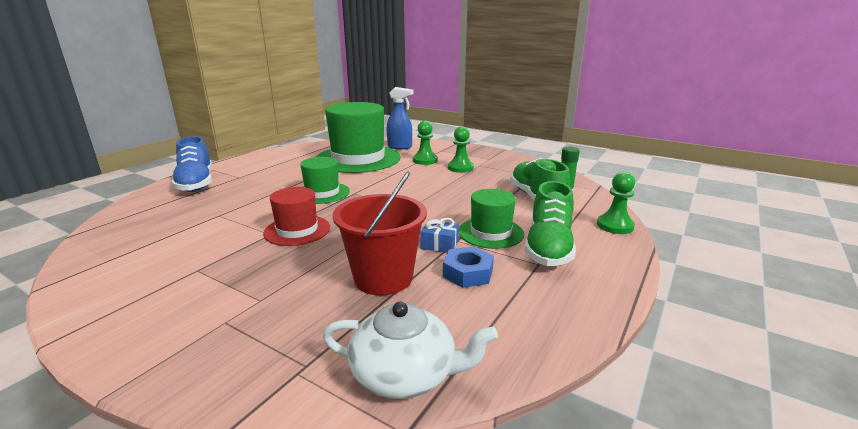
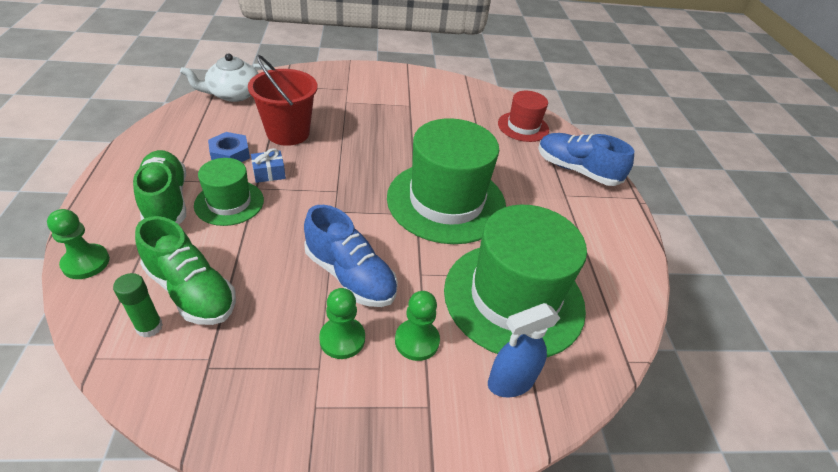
camera: 140 degrees right, 20 degrees up
(297, 230) = (398, 150): red hat -> red hat (523, 127)
(322, 193) = (446, 201): green hat -> green hat, size x1.91
(433, 182) = (350, 276): none -> blue shoe

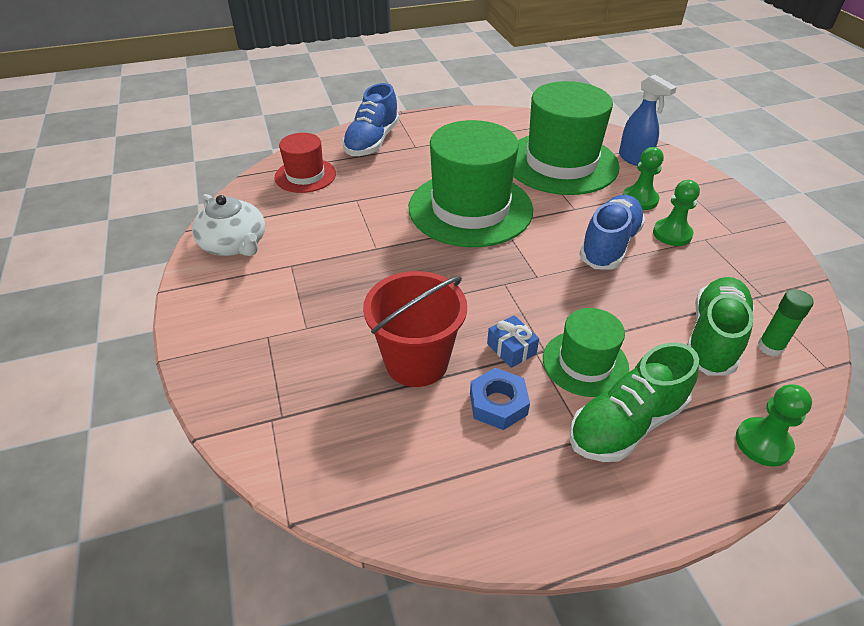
camera: 100 degrees left, 0 degrees up
(233, 94) = (336, 475): white teapot -> white teapot (234, 244)

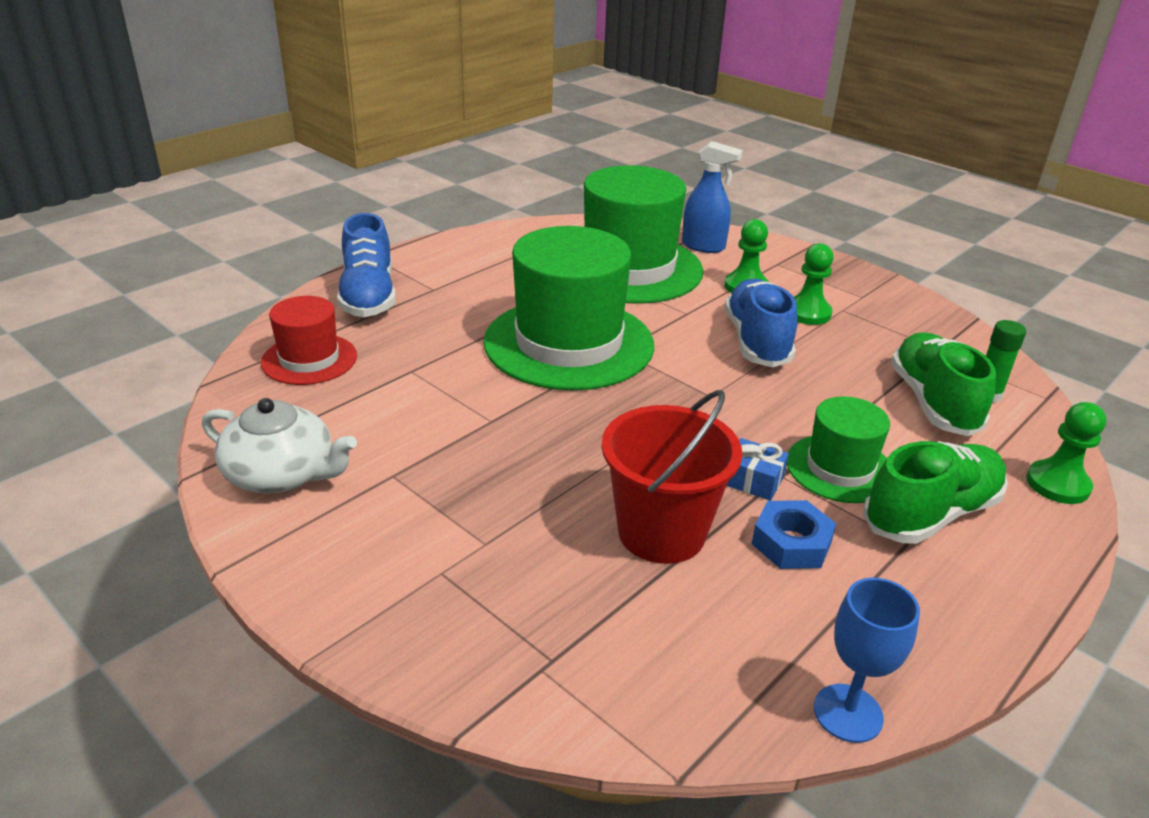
camera: 30 degrees left, 10 degrees down
(429, 537) = (848, 713): none -> blue goblet
(626, 424) = (931, 513): green shoe -> green shoe turned 150 degrees counterclockwise

